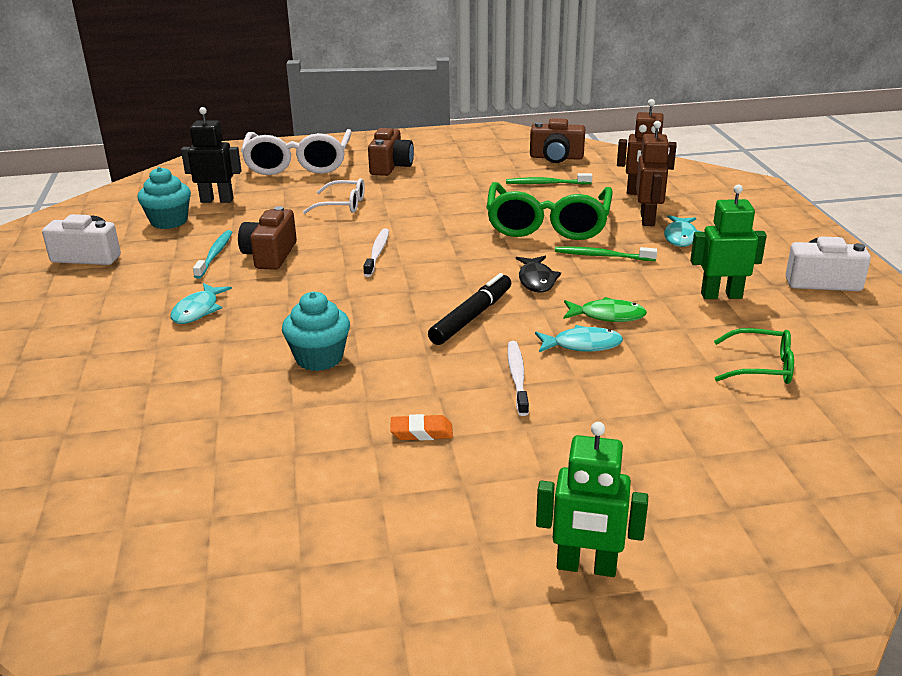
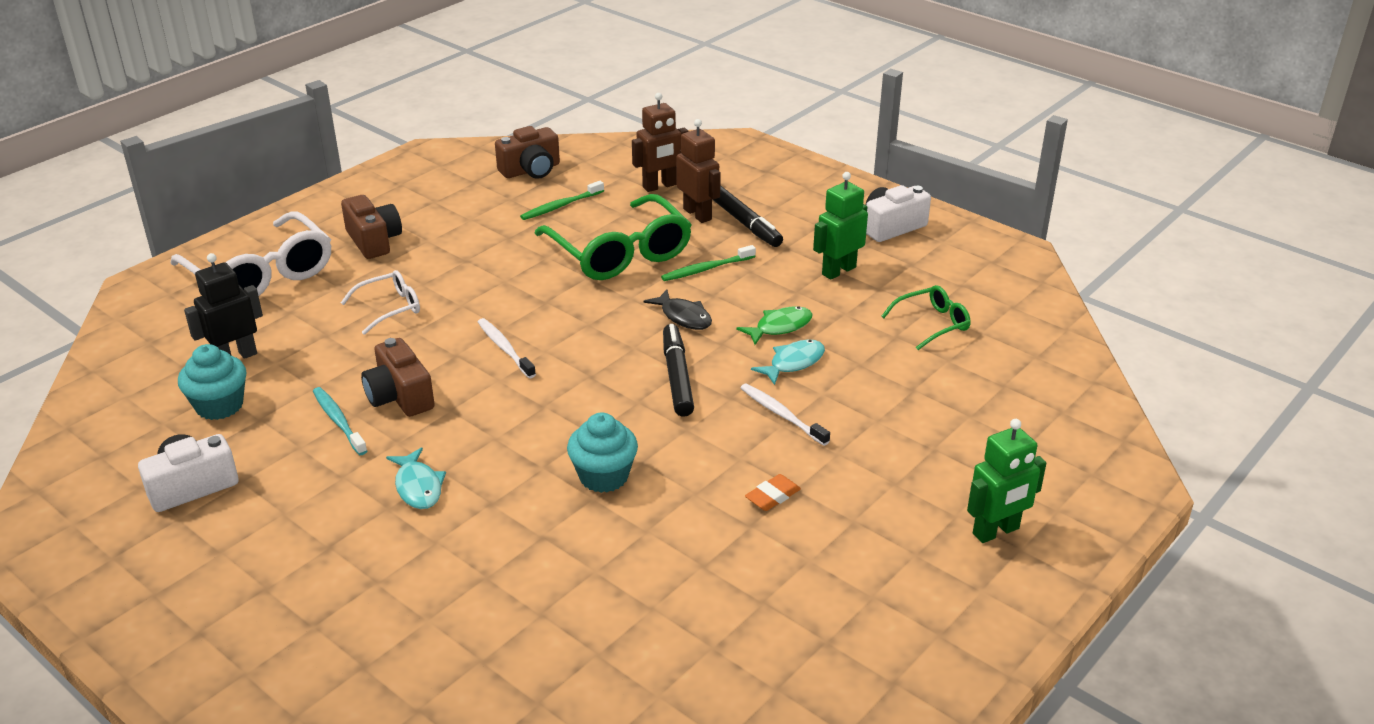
camera: 40 degrees left, 5 degrees up
(681, 237) = (745, 223): turquoise fish -> black marker

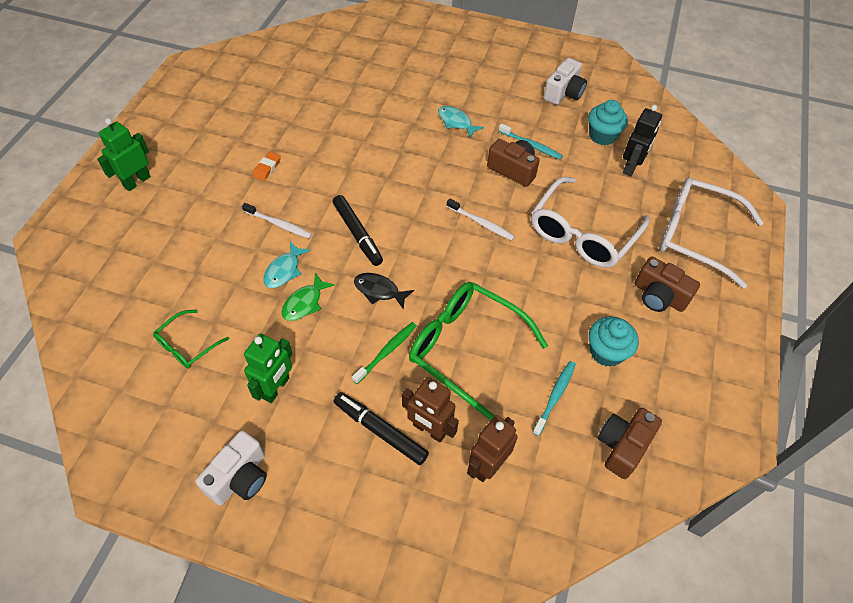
camera: 155 degrees right, 20 degrees up
(389, 308) = (582, 233): white glasses -> white glasses, size x1.98
(561, 206) = (555, 396): green toothbrush -> turquoise toothbrush
(603, 476) = (365, 154): turquoise cupcake -> turquoise cupcake (606, 352)

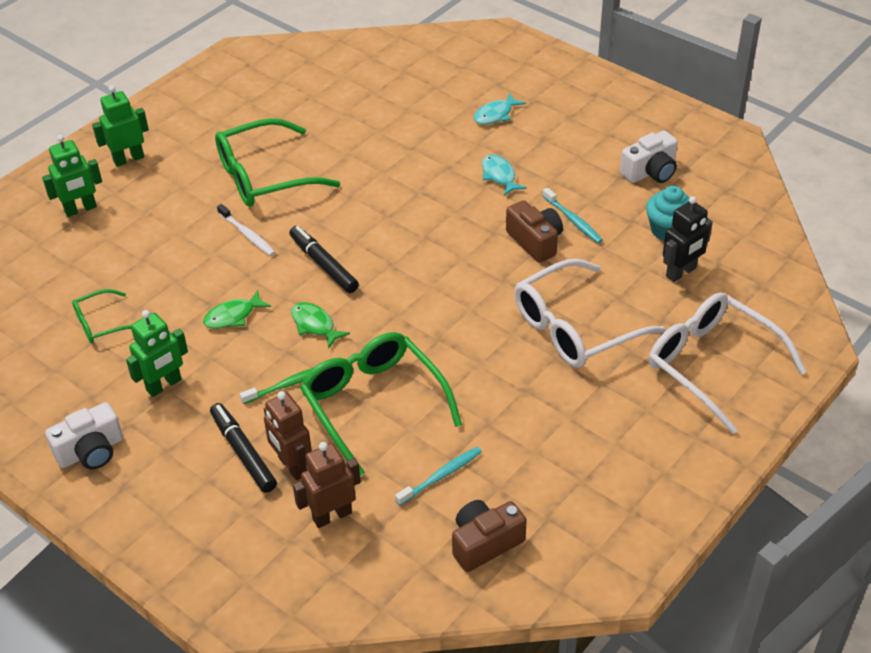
camera: 25 degrees right, 10 degrees down
(114, 240) = (80, 209): none -> green robot
(267, 168) = (264, 176): orange eraser -> green glasses
(284, 270) = (229, 280): turquoise fish -> turquoise fish (495, 115)
(357, 234) = (323, 264): black marker -> black marker turned 150 degrees clockwise
(379, 291) = (315, 325): black fish -> green fish
(481, 223) = (464, 287): white toothbrush -> none
(606, 352) = (525, 451): turquoise cupcake -> none
(659, 296) = (623, 414): brown camera -> none

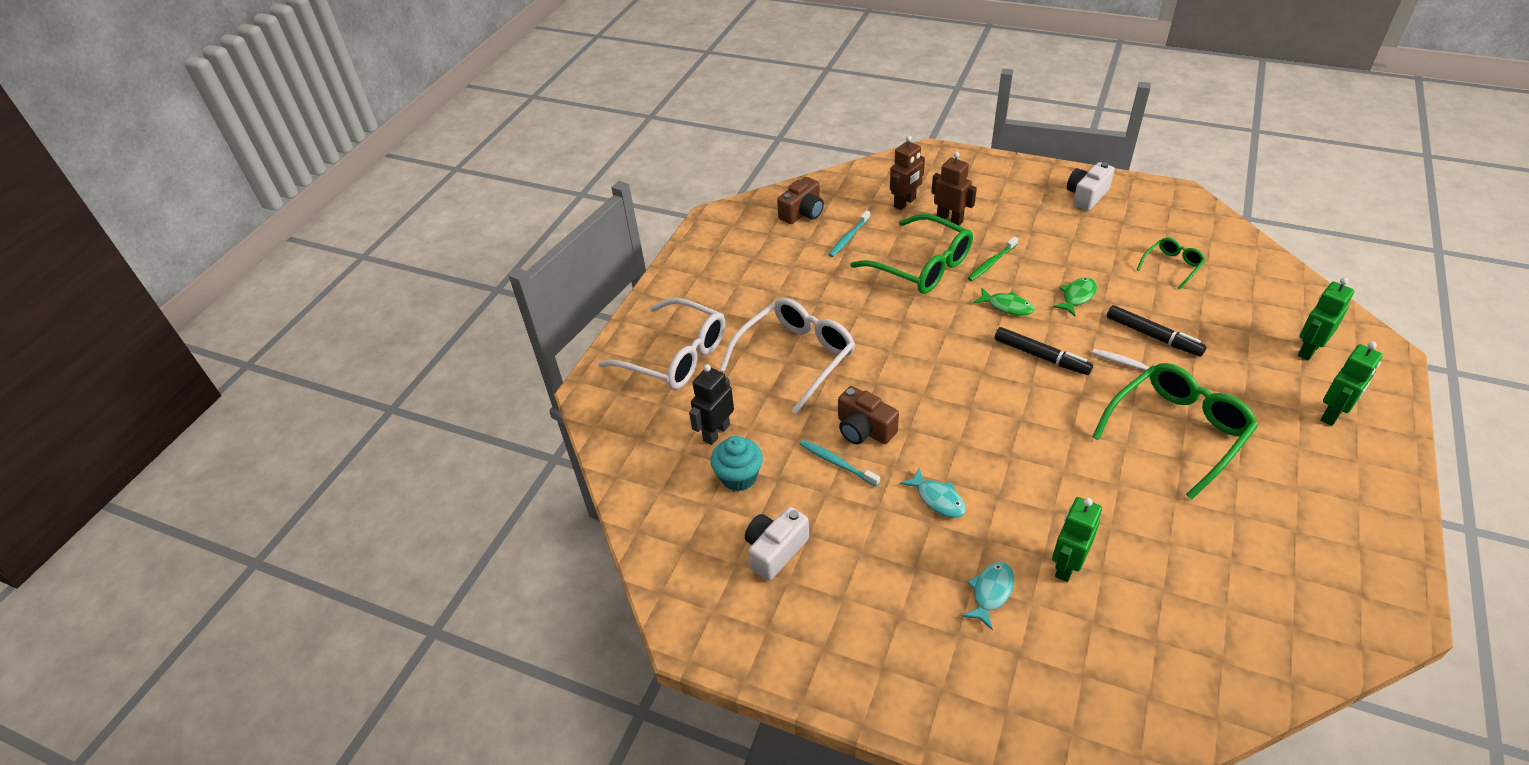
camera: 165 degrees right, 0 degrees up
(164, 385) = (1079, 240): green robot -> green robot (1066, 565)
(243, 452) = (988, 218): black marker -> black marker (1153, 336)

